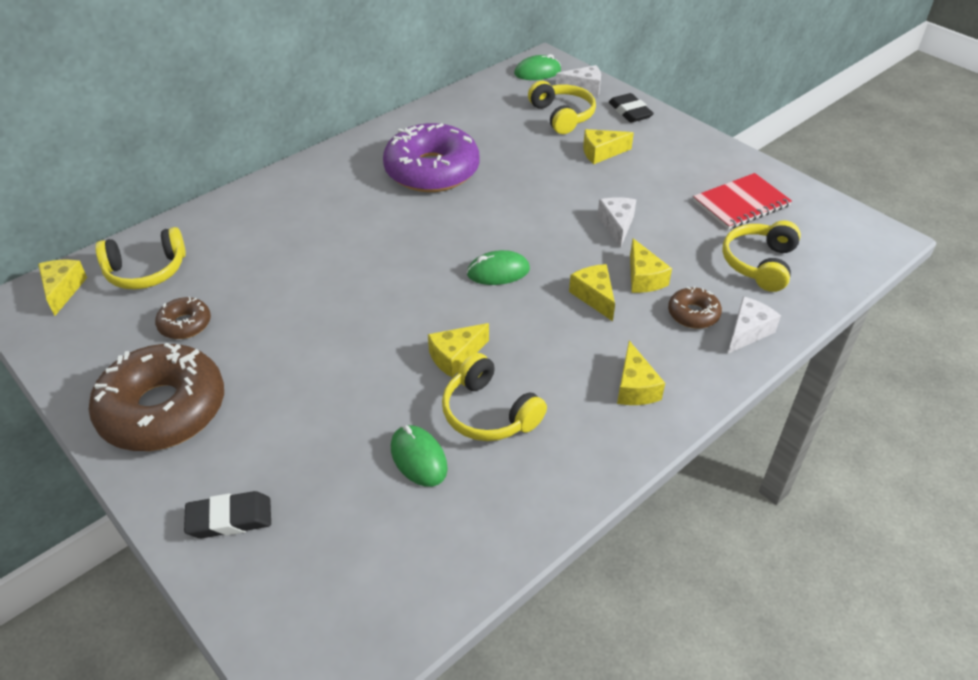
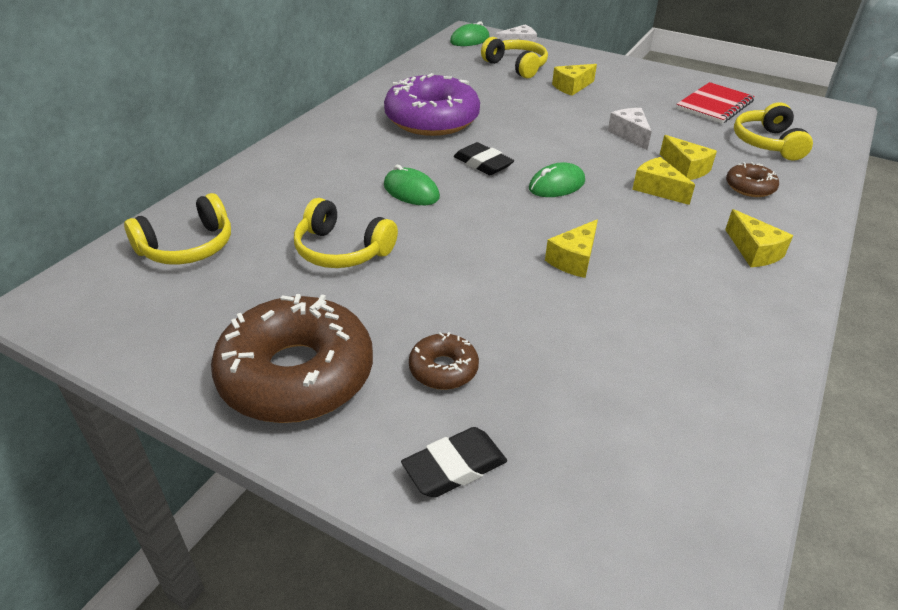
camera: 20 degrees left, 5 degrees down
(63, 290) = (95, 283): yellow cheese -> none
(185, 324) = (267, 287): brown donut -> brown donut (443, 369)
(418, 458) = (611, 355): green mouse -> green mouse (411, 191)
(489, 413) = (645, 300): yellow headphones -> yellow headphones (342, 250)
(630, 112) = (570, 57): black eraser -> black eraser (483, 164)
(747, 332) = (804, 192): white cheese -> none

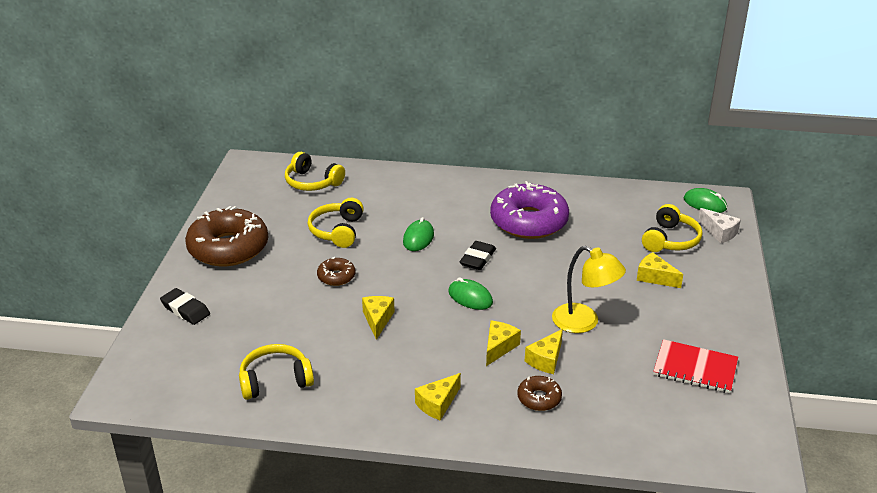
camera: 70 degrees right, 5 degrees down
(443, 369) = (251, 291): brown donut -> brown donut (336, 276)
(574, 259) = (377, 320): yellow cheese -> yellow cheese turned 75 degrees clockwise
(630, 135) = (584, 322): white cheese -> yellow lamp
(767, 143) = (636, 407): yellow headphones -> yellow headphones (275, 380)

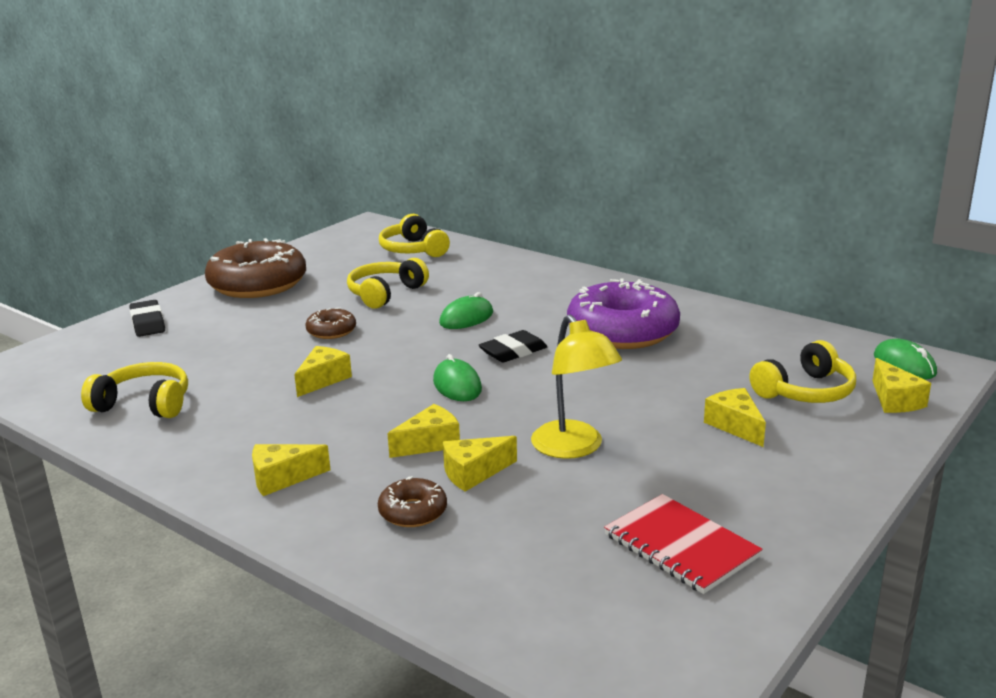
camera: 30 degrees right, 10 degrees down
(719, 232) = (895, 400): white cheese -> yellow cheese

